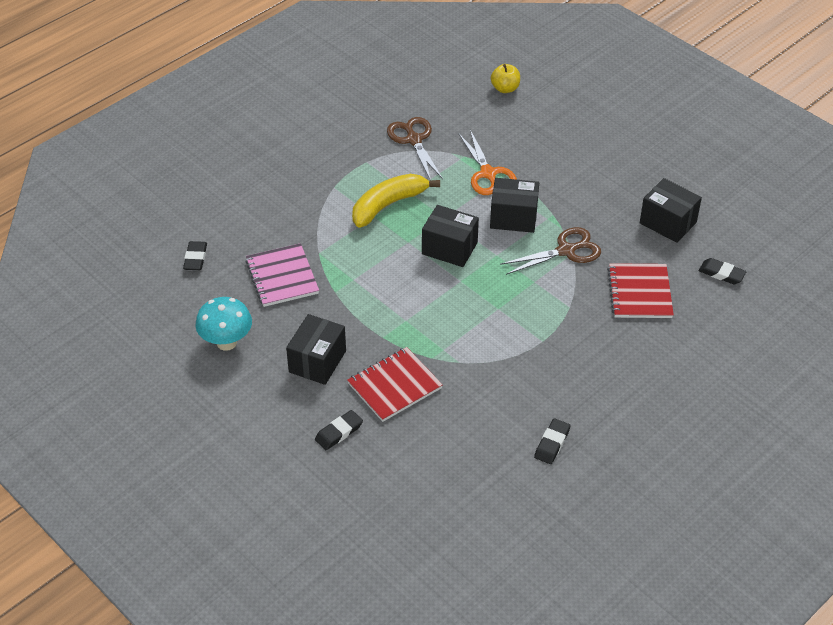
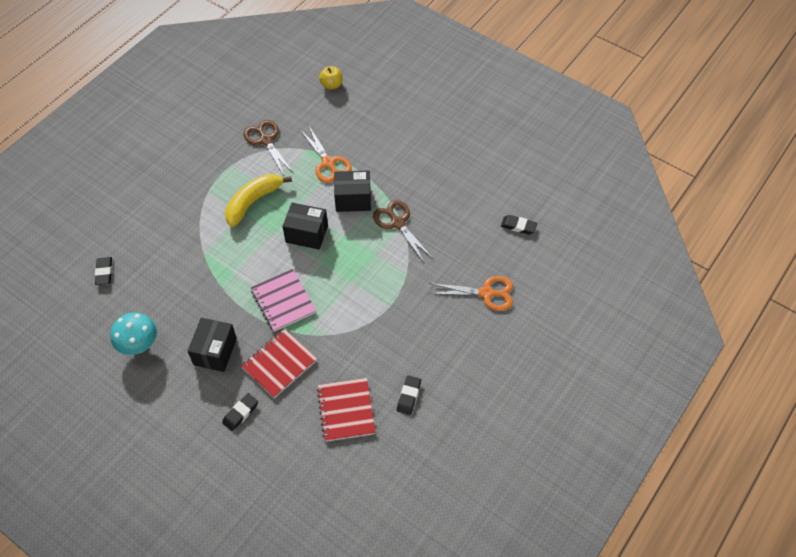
camera: 10 degrees left, 10 degrees up
(282, 277) = (177, 279): pink notebook -> pink notebook (283, 301)
(566, 251) = (397, 223): brown scissors -> brown scissors turned 90 degrees counterclockwise
(639, 293) = (458, 252): red notebook -> red notebook (346, 410)
(668, 223) = (472, 187): black box -> none
(668, 343) = (486, 293): none -> orange scissors

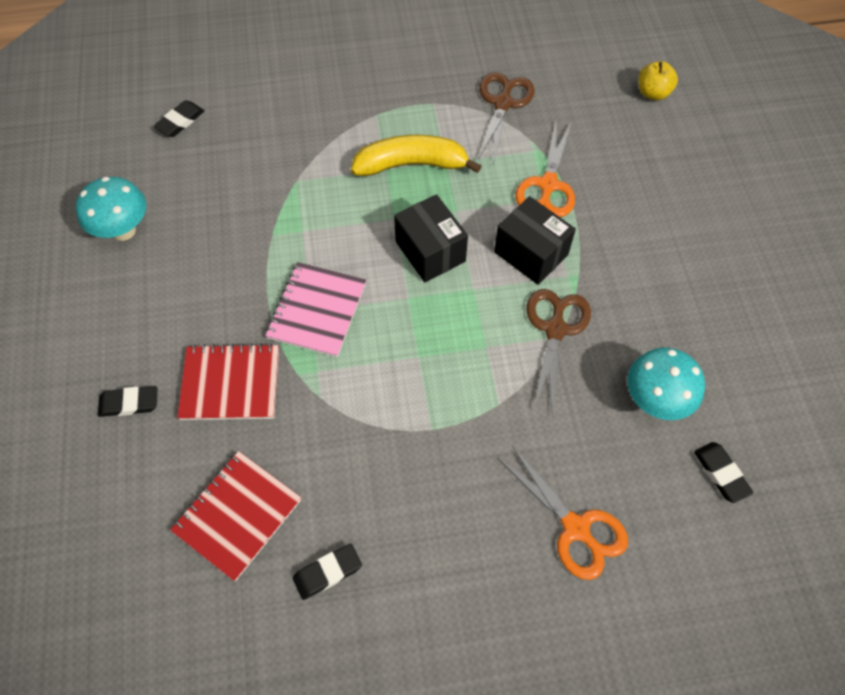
camera: 45 degrees right, 5 degrees up
(215, 351) = (184, 305): black box -> none
(466, 219) = (655, 400): none -> turquoise mushroom

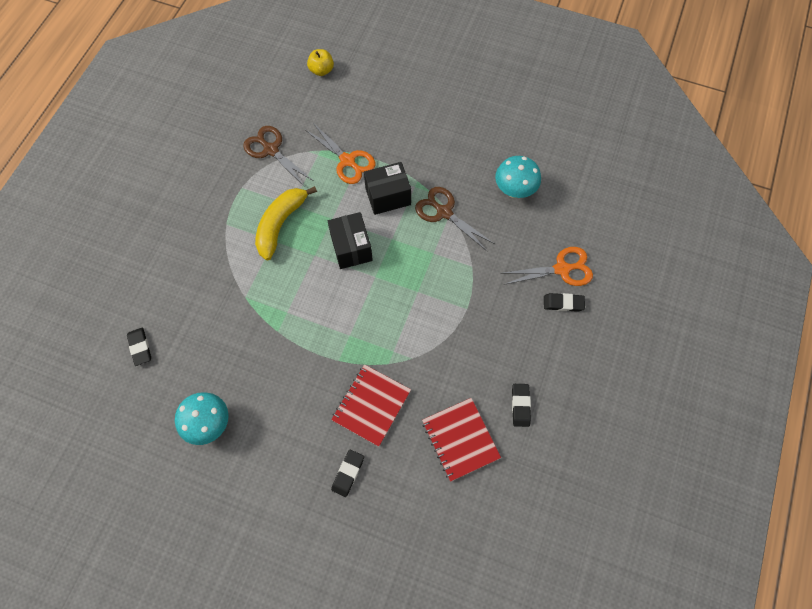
camera: 60 degrees left, 5 degrees up
(317, 311) = (351, 331): pink notebook -> none
(430, 251) = (351, 248): black box -> black box turned 75 degrees clockwise
(721, 473) = (570, 186): black eraser -> black eraser (563, 303)

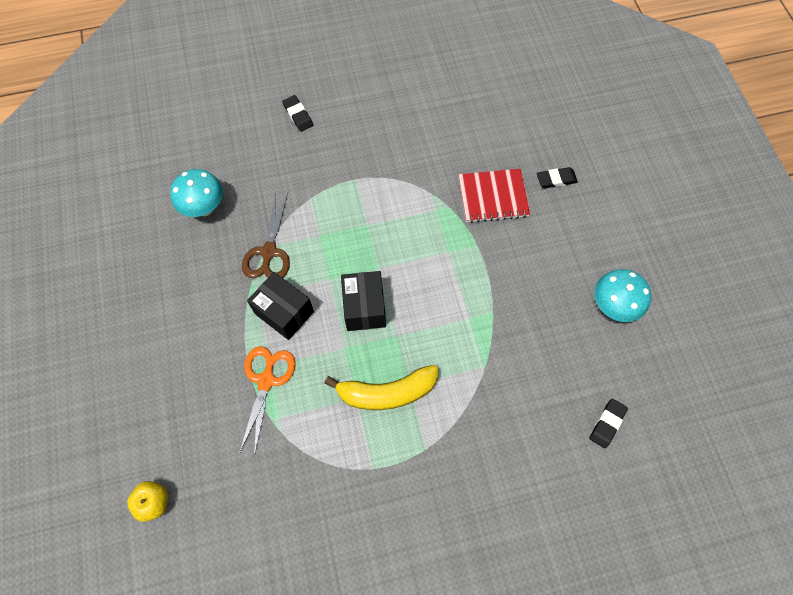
camera: 125 degrees left, 0 degrees up
(271, 150) = (304, 474): brown scissors -> none
(351, 248) = (364, 308): black box -> black box turned 45 degrees counterclockwise
(460, 439) = (467, 123): red notebook -> none
(520, 405) = (408, 100): black eraser -> none
(562, 269) = (265, 131): orange scissors -> none

